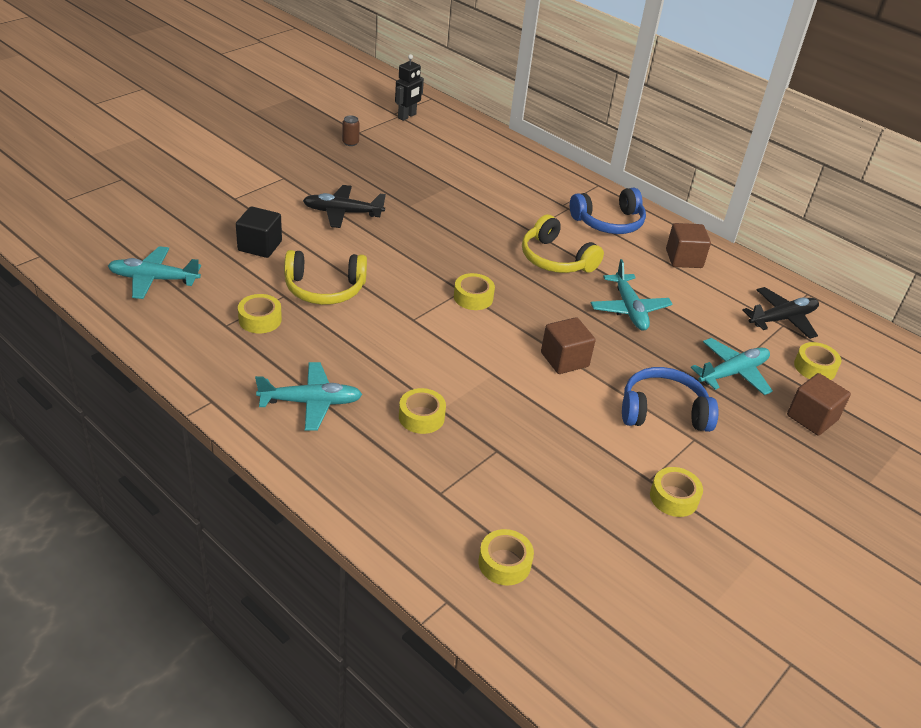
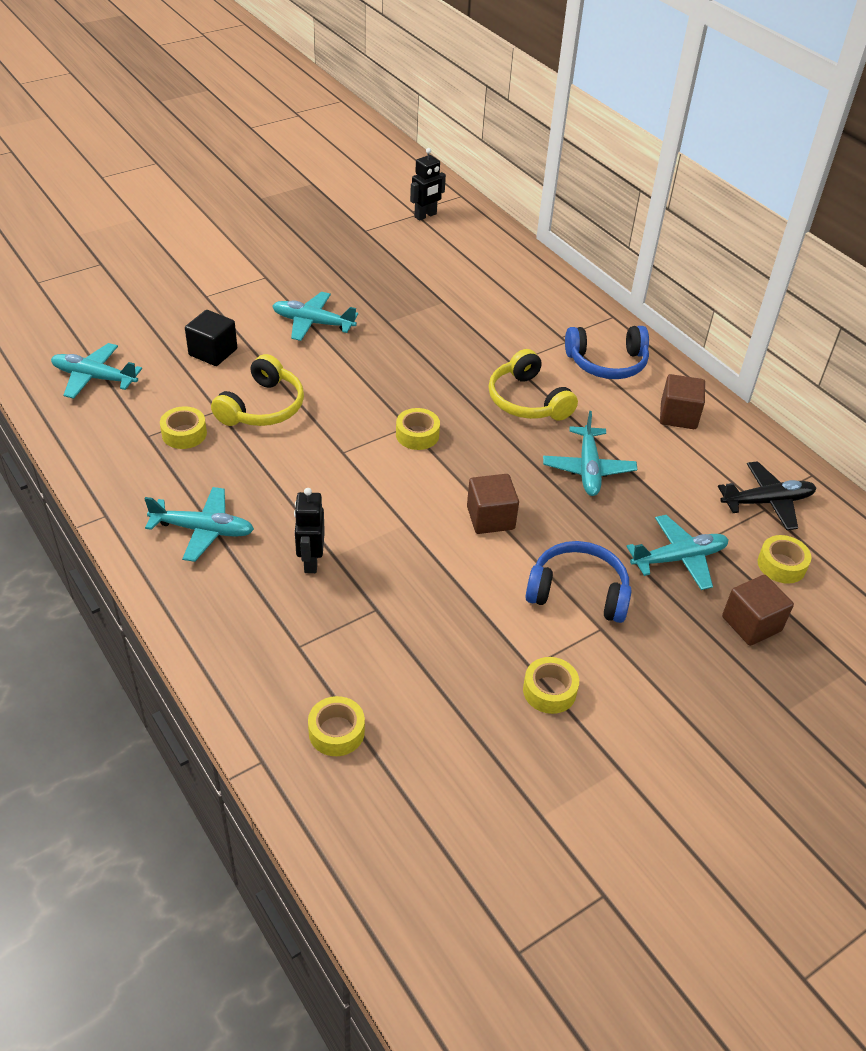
camera: 15 degrees right, 5 degrees up
(324, 288) = (262, 407): yellow headphones -> yellow headphones turned 75 degrees counterclockwise
(342, 213) = (313, 323): black plane -> turquoise plane
(350, 143) = (351, 242): brown can -> none
(421, 417) = (310, 561): yellow tape -> black robot

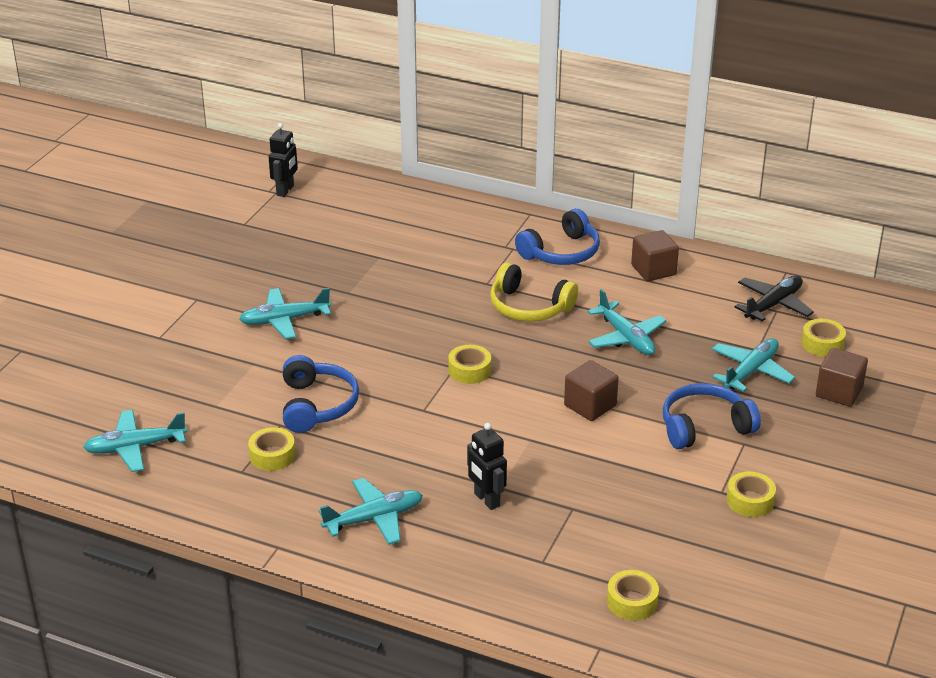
camera: 30 degrees left, 10 degrees down
(213, 352) = (221, 381): black cube -> none
(262, 407) = (317, 405): yellow headphones -> blue headphones

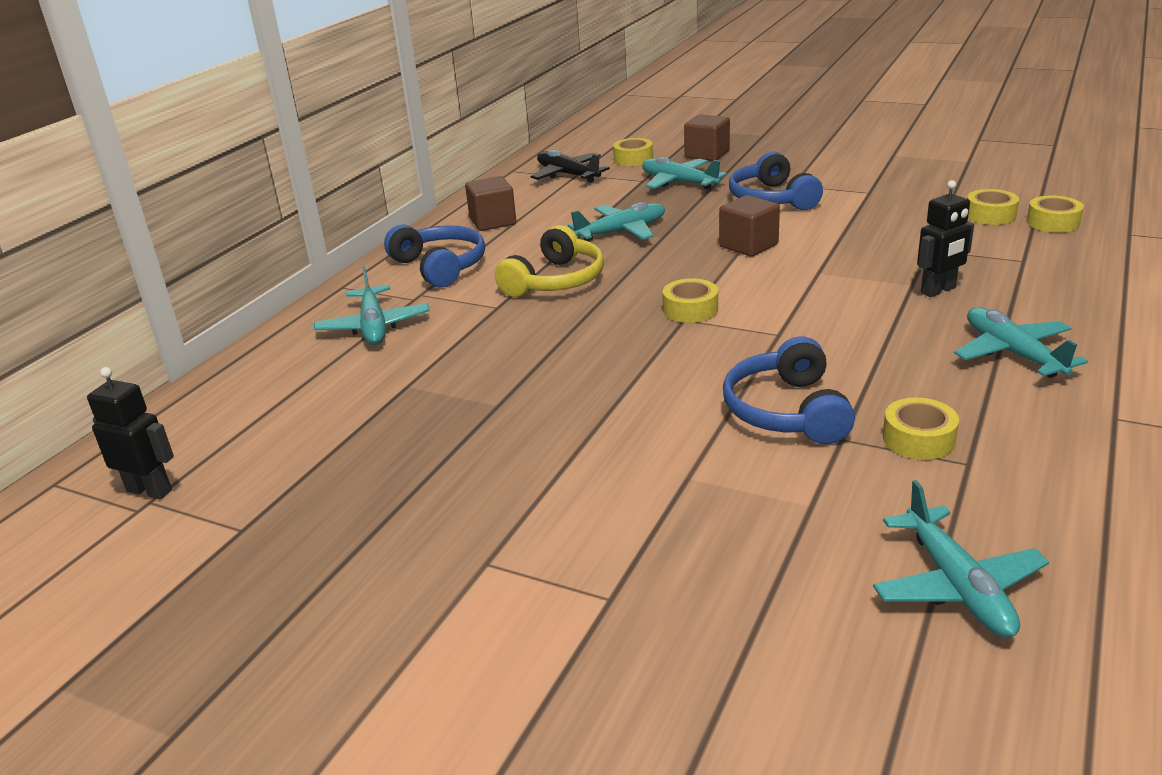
camera: 85 degrees left, 5 degrees down
(284, 320) = (566, 457): turquoise plane -> turquoise plane (374, 326)
(317, 405) = (787, 411): blue headphones -> blue headphones turned 90 degrees counterclockwise
(750, 501) = (877, 182): yellow tape -> yellow tape (990, 215)

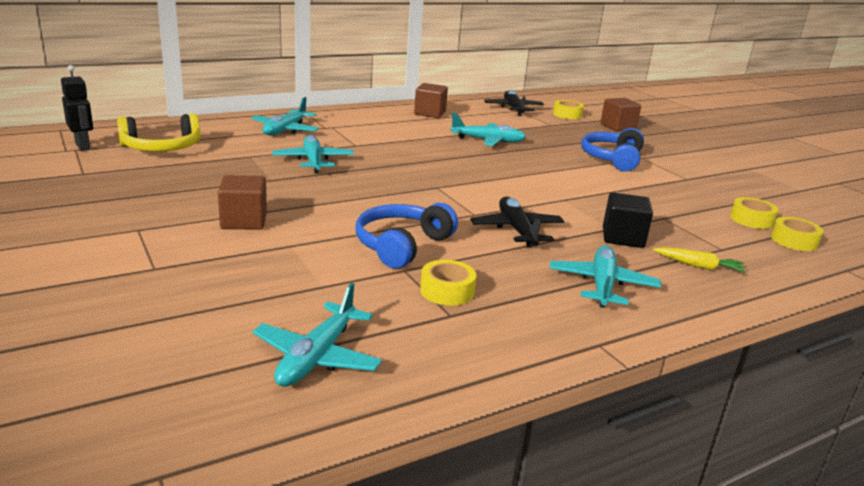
camera: 30 degrees right, 5 degrees down
(440, 267) = (364, 120): blue headphones -> none
(555, 281) = (407, 146): yellow headphones -> yellow headphones (162, 148)
(678, 182) = (570, 133): turquoise plane -> turquoise plane (313, 161)
(690, 309) = (450, 185): yellow tape -> none
(748, 245) = (548, 173): brown cube -> brown cube (244, 221)
(846, 332) = (516, 230): none -> black plane
(938, 290) = (623, 238): black robot -> black cube
(1039, 289) = (698, 266): none -> yellow carrot

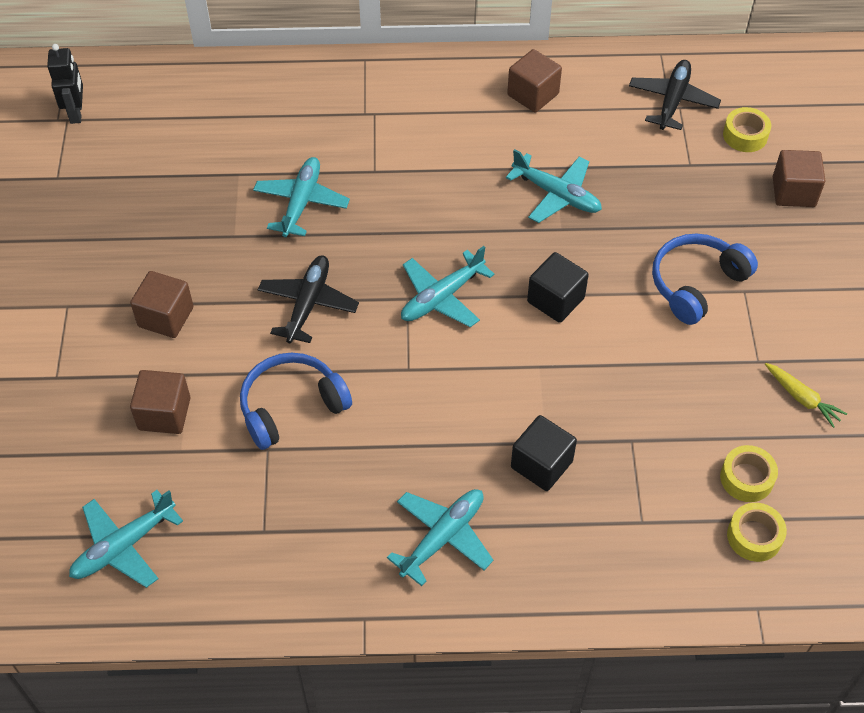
camera: 30 degrees right, 30 degrees up
(162, 148) = (153, 133): yellow headphones -> none
(285, 130) = (311, 112): turquoise plane -> turquoise plane (442, 297)
(288, 269) = (164, 414): none -> brown cube
(447, 291) = (284, 495): yellow tape -> none
(516, 230) = (431, 414): black plane -> black plane (308, 304)
(538, 174) = (555, 300): none -> black cube
(698, 266) = (579, 542): yellow carrot -> yellow carrot (802, 398)

